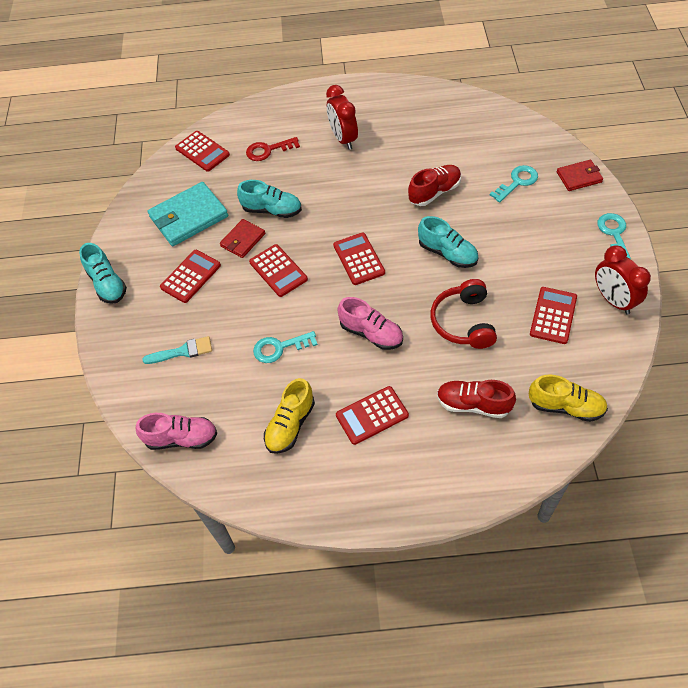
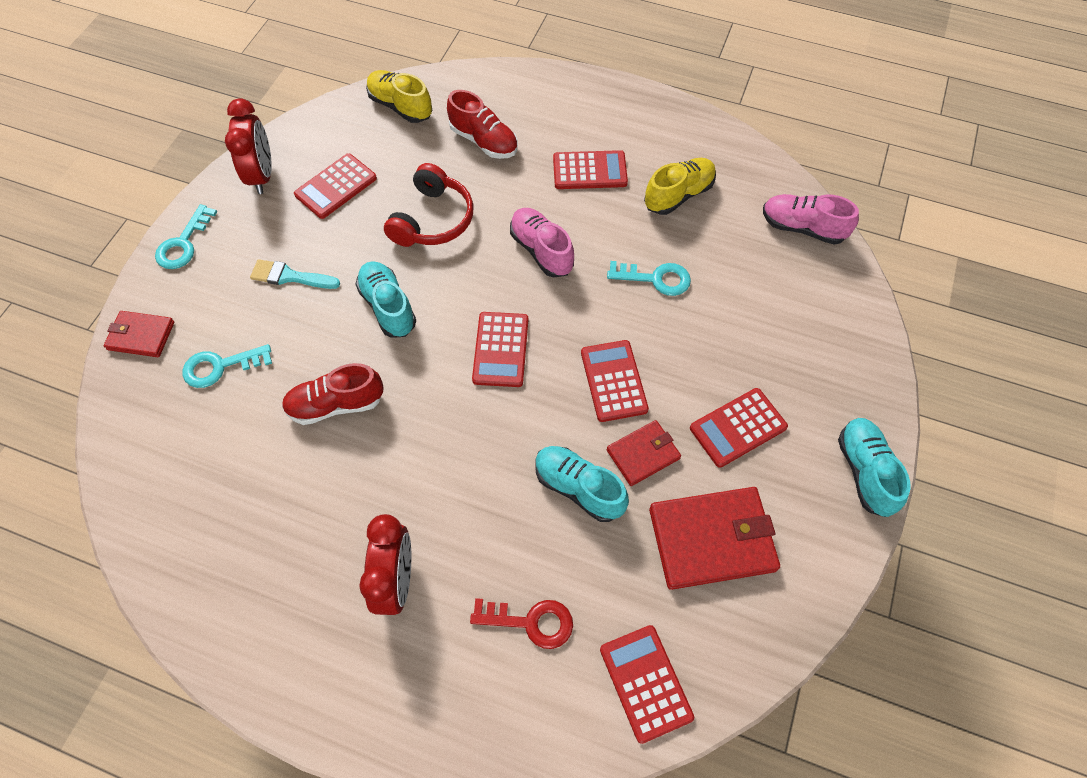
camera: 160 degrees left, 5 degrees up
(182, 351) = (777, 324): turquoise brush -> turquoise brush (290, 276)
(188, 217) = (712, 539): turquoise wallet -> red wallet

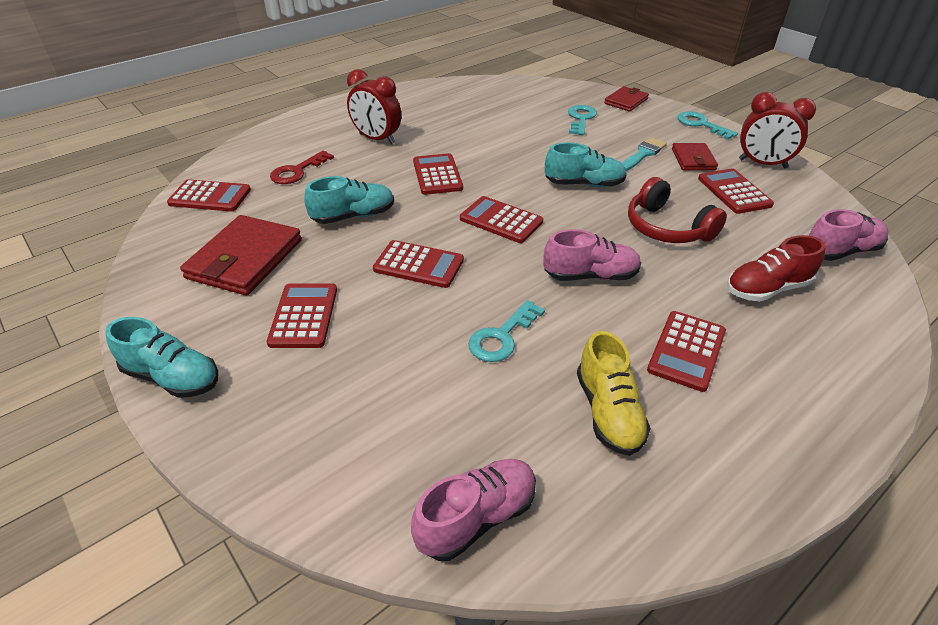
camera: 120 degrees right, 20 degrees down
(336, 404) = (516, 147): red shoe -> none
(400, 106) = (841, 251): yellow shoe -> pink shoe
(447, 454) = (437, 175): none -> red calculator
(643, 454) = (343, 254): red wallet -> red wallet (693, 159)

